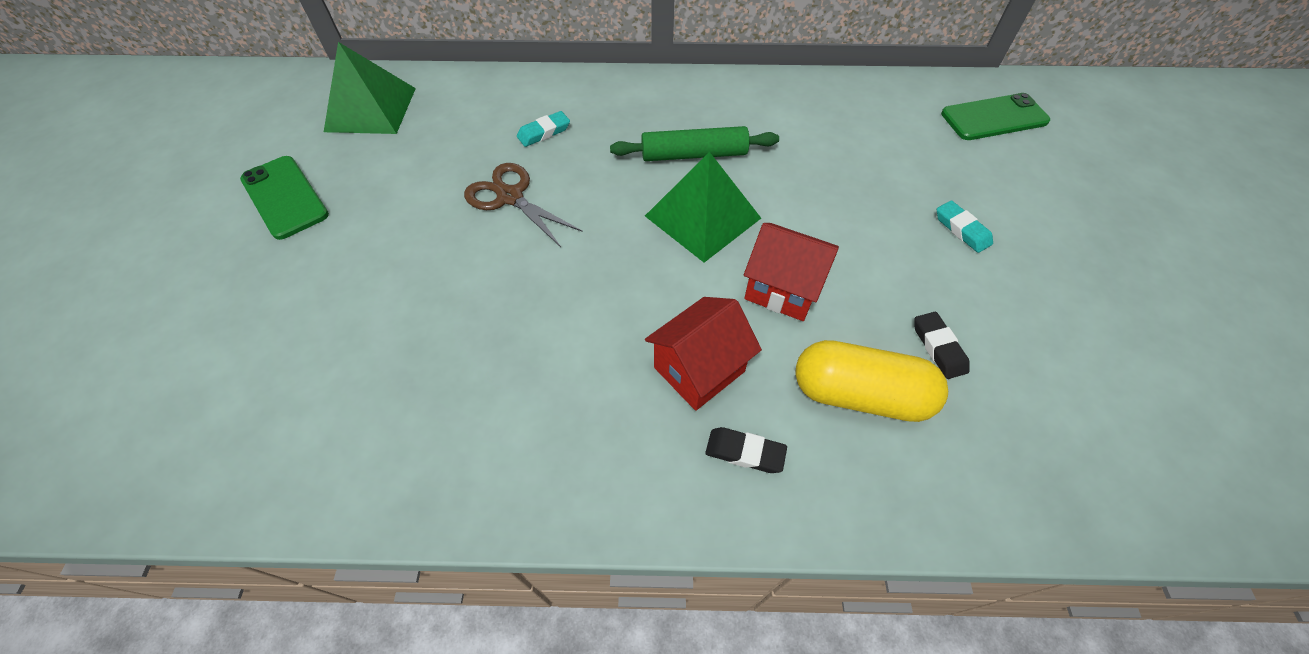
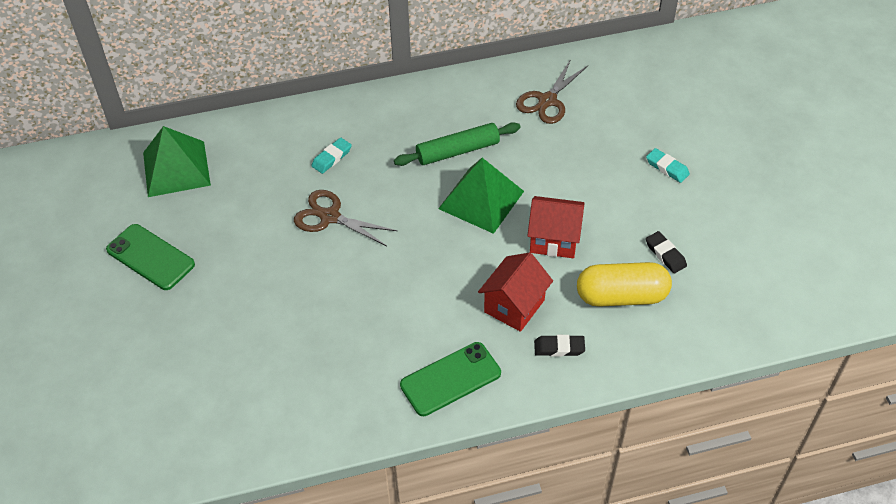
camera: 15 degrees left, 5 degrees down
(822, 121) = (547, 101): none -> brown scissors
(994, 117) = (676, 70): green phone -> green phone (450, 379)

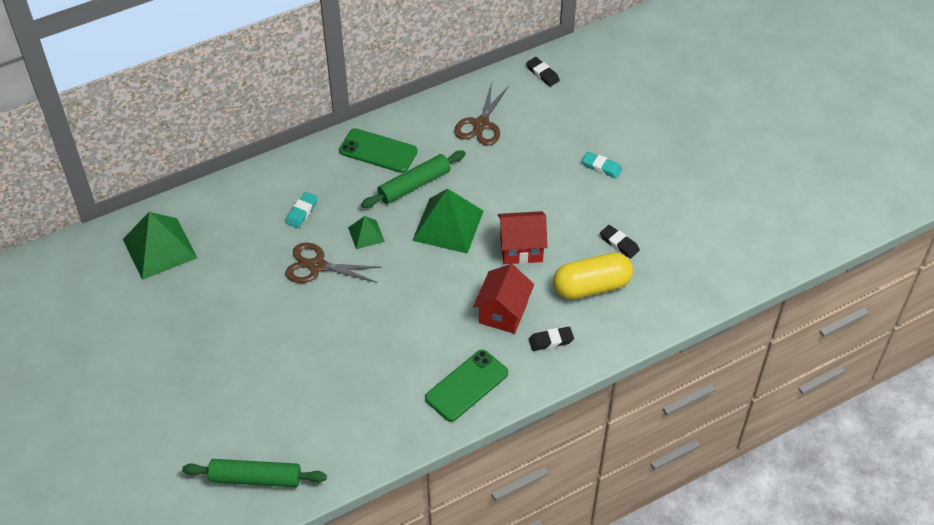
camera: 15 degrees left, 0 degrees up
(150, 257) = (164, 334): green phone -> green phone (378, 151)
(191, 433) = (255, 478): none -> green rolling pin
(391, 193) = (366, 234): none -> green pyramid
(628, 59) = (542, 74): none -> black eraser

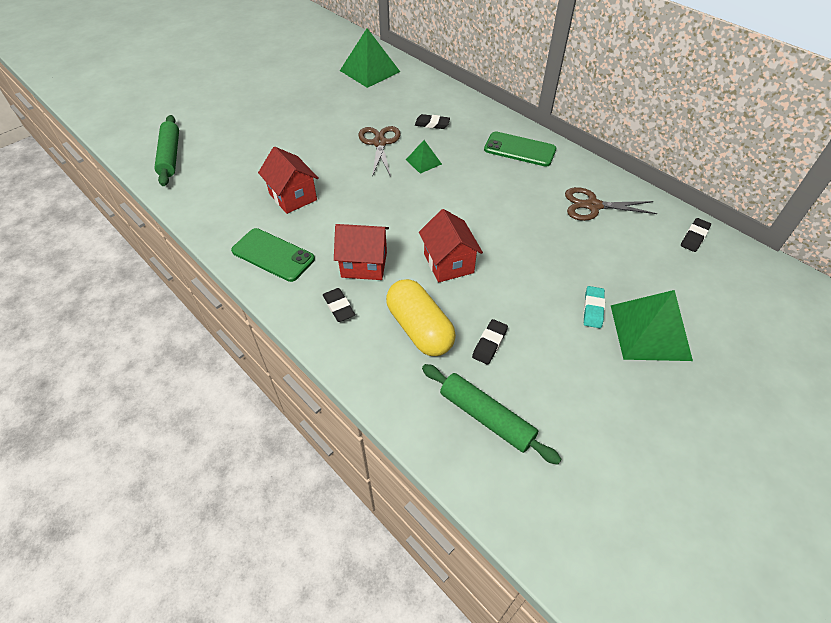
camera: 75 degrees right, 0 degrees up
(302, 212) = (432, 124): turquoise eraser -> black eraser
(378, 151) = (519, 150): green phone -> green phone turned 75 degrees counterclockwise
(381, 359) = (293, 197): none -> red house
(414, 185) = (492, 178): green rolling pin -> green rolling pin (486, 417)
(448, 225) = (455, 207): green pyramid -> green pyramid (650, 332)

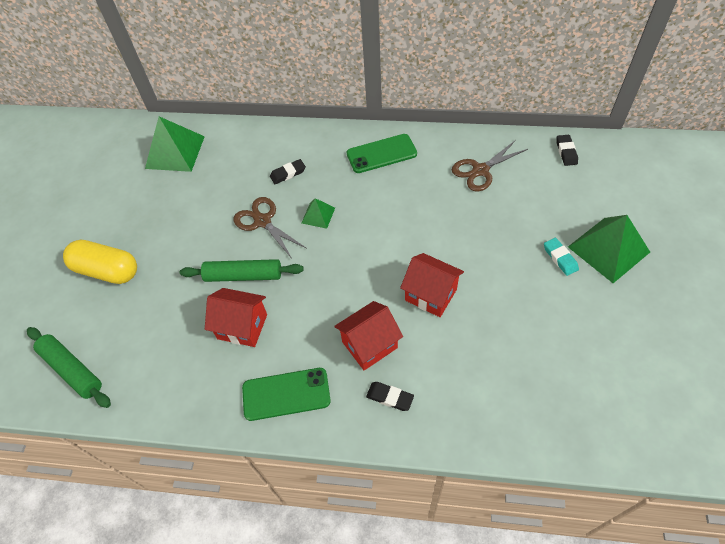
camera: 35 degrees left, 5 degrees up
(419, 329) = (466, 367): yellow capsule -> yellow capsule (107, 270)
(486, 417) = (577, 398): green rolling pin -> green rolling pin (243, 275)
(489, 343) = (524, 339): black eraser -> none

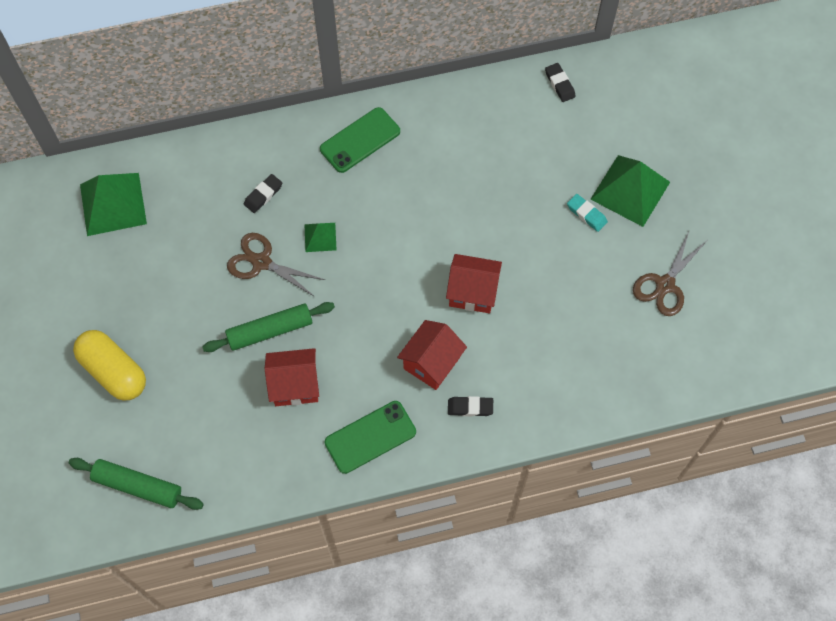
camera: 25 degrees left, 10 degrees up
(107, 270) = (114, 371): yellow capsule -> yellow capsule turned 45 degrees clockwise
(480, 170) = (476, 132): brown scissors -> brown scissors (665, 285)

